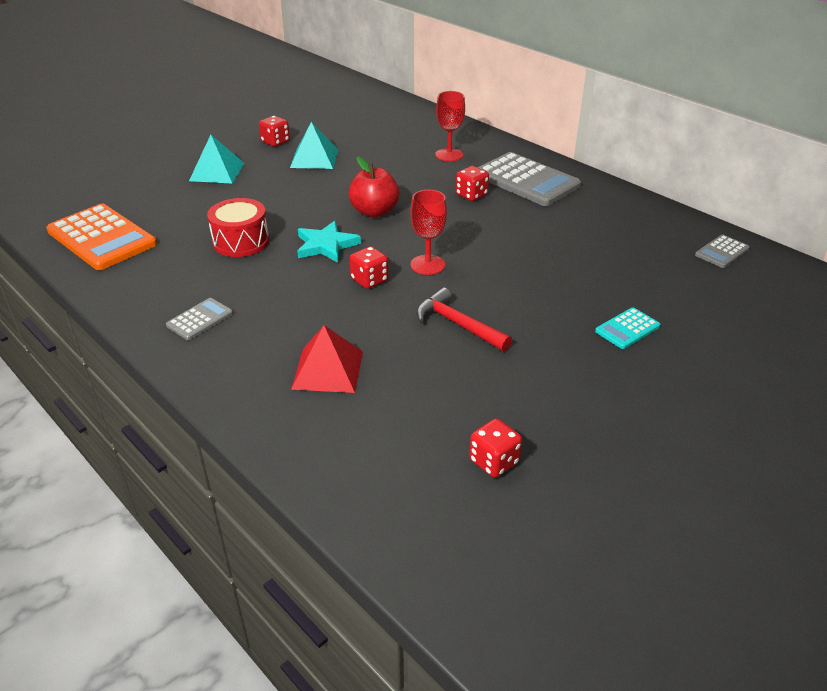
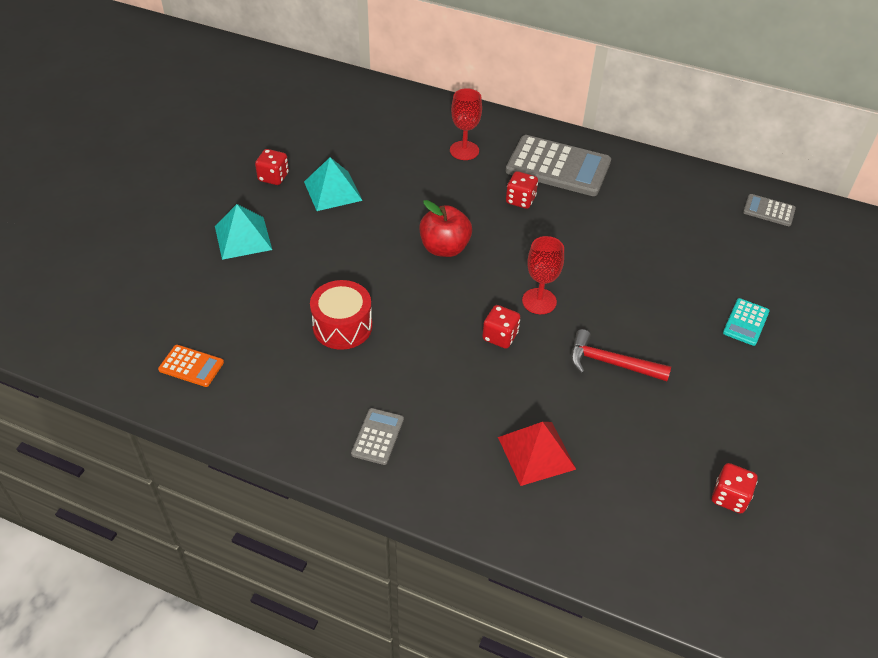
camera: 25 degrees left, 10 degrees up
(102, 238) = (191, 366): orange calculator -> orange calculator, size x0.48
(326, 245) = (429, 306): turquoise star -> none
(722, 252) = (769, 211): grey calculator -> grey calculator turned 90 degrees clockwise

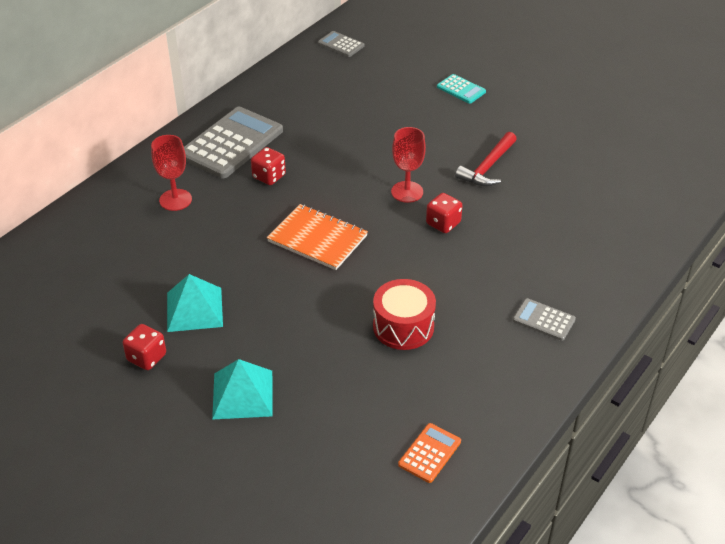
camera: 75 degrees left, 5 degrees down
(444, 248) = (317, 238): red apple -> orange notebook
(536, 453) = (573, 227): red pyramid -> none
(729, 497) = (624, 141): red dice -> none
(769, 211) = (341, 44): grey calculator -> grey calculator turned 90 degrees clockwise

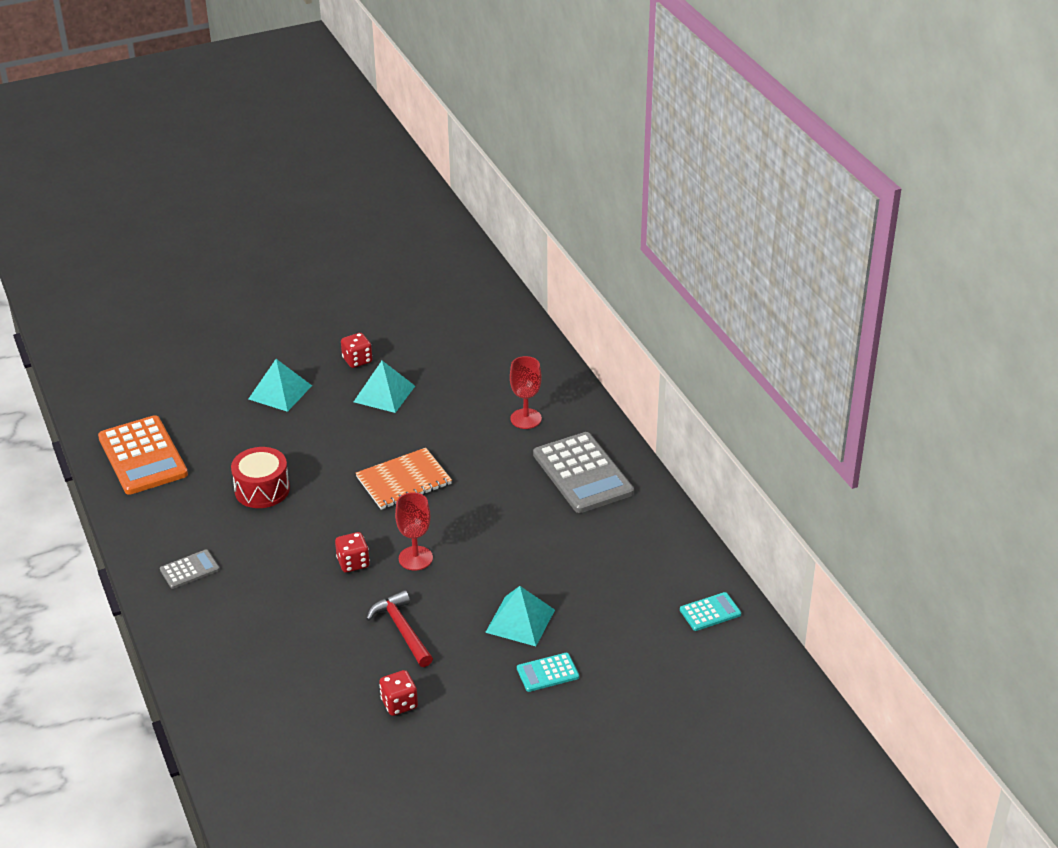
camera: 120 degrees right, 5 degrees down
(269, 176) = (512, 481): red dice -> red dice (399, 703)
(341, 44) = (710, 612): grey calculator -> turquoise calculator
(424, 117) = (520, 621): none -> turquoise pyramid
(429, 453) = (143, 456): orange calculator -> orange calculator, size x2.09

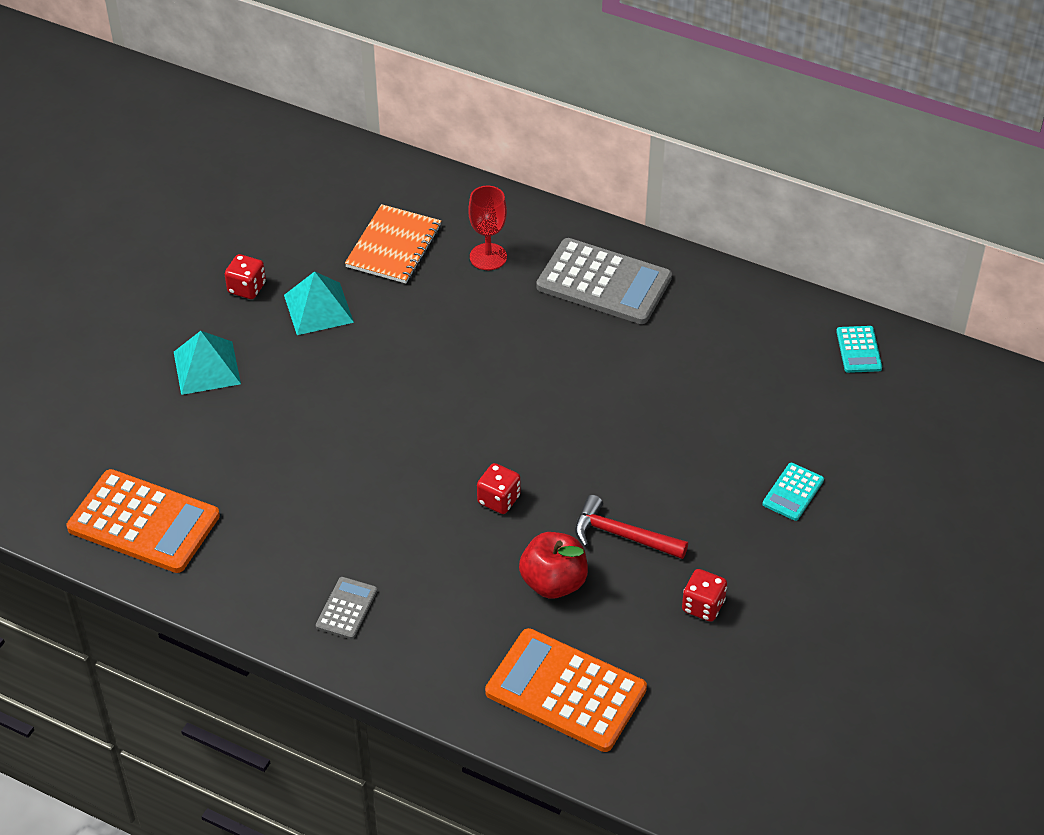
camera: 40 degrees left, 10 degrees up
(253, 697) = (565, 691): none -> orange calculator
(262, 490) = (317, 481): red drum -> none
(325, 630) = (553, 582): none -> red apple
(404, 481) = (447, 388): orange notebook -> orange notebook (394, 246)
(415, 558) = (551, 458): red goblet -> none
(520, 621) = (714, 459): turquoise pyramid -> none
(710, 612) = (858, 350): turquoise calculator -> turquoise calculator turned 150 degrees clockwise

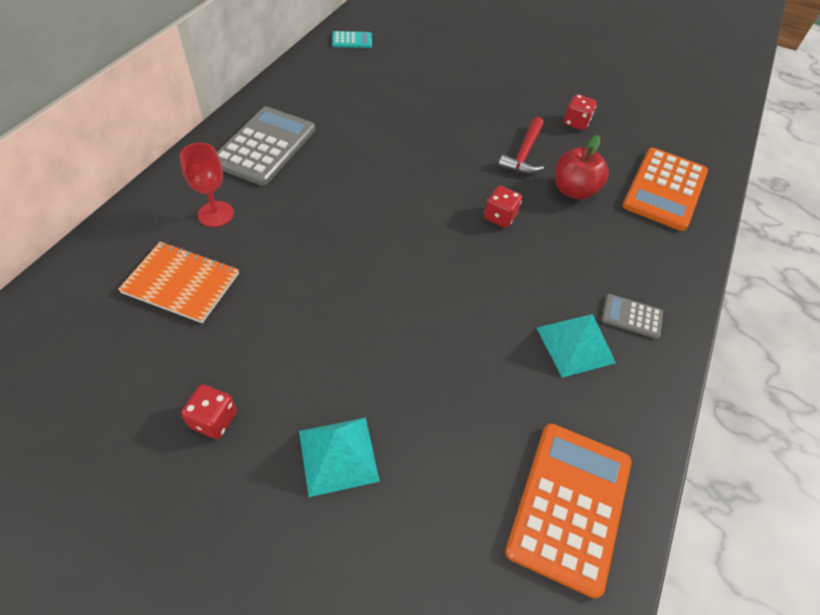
camera: 95 degrees left, 5 degrees up
(318, 308) = (260, 347): turquoise pyramid -> turquoise pyramid (575, 345)
(793, 492) = (475, 78): turquoise calculator -> none

